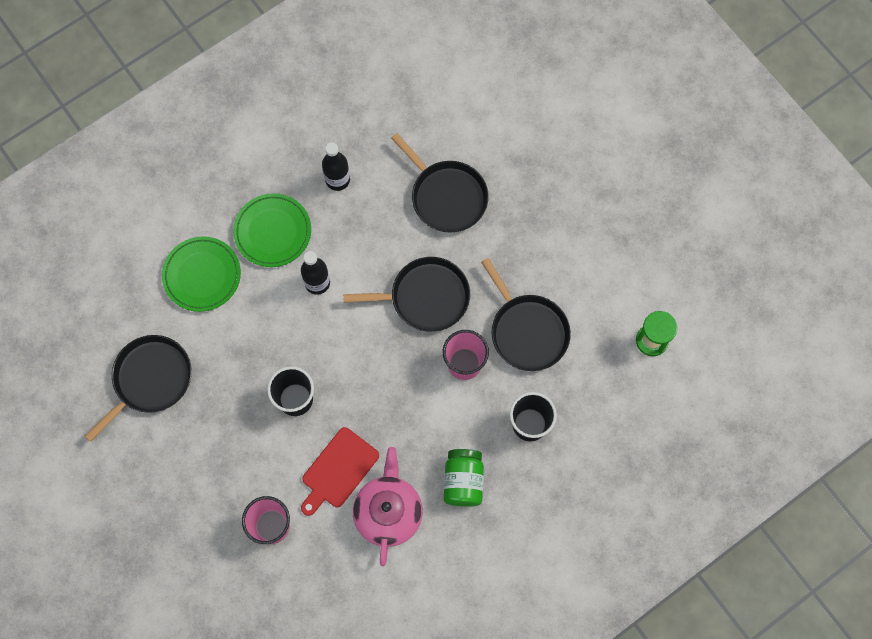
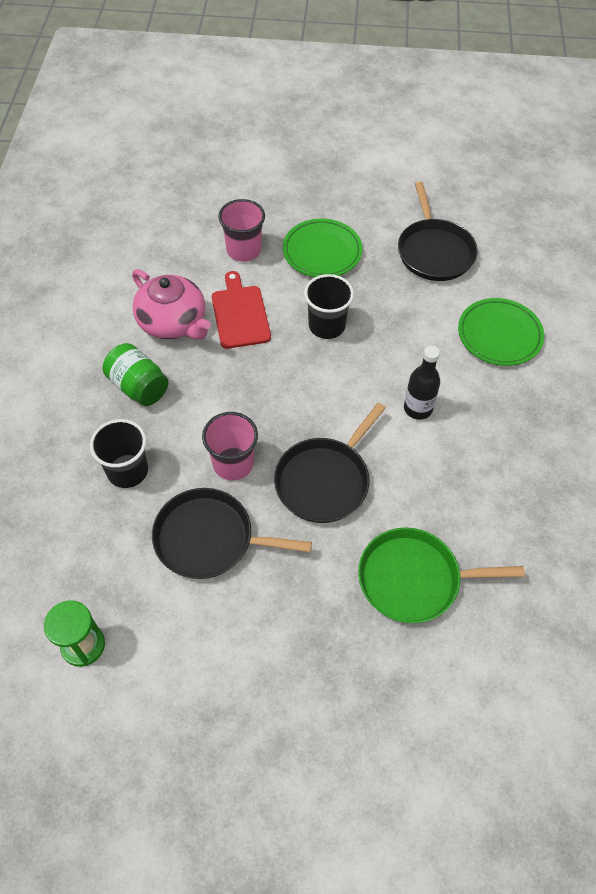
camera: 130 degrees right, 15 degrees down
(273, 232) = (499, 409): green plate -> green plate (322, 252)
(337, 180) = (513, 497): black bottle -> none
(446, 196) = (414, 579): black pan -> green pan

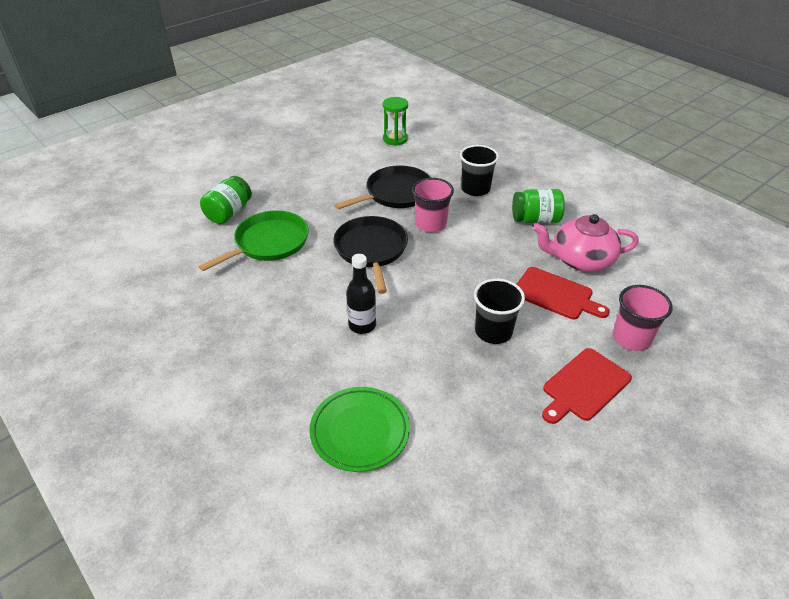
camera: 135 degrees right, 15 degrees down
(322, 252) = (584, 386): green plate -> red cutting board
(418, 676) = (229, 213): none -> green jar
(434, 251) = (506, 472): black pan -> none

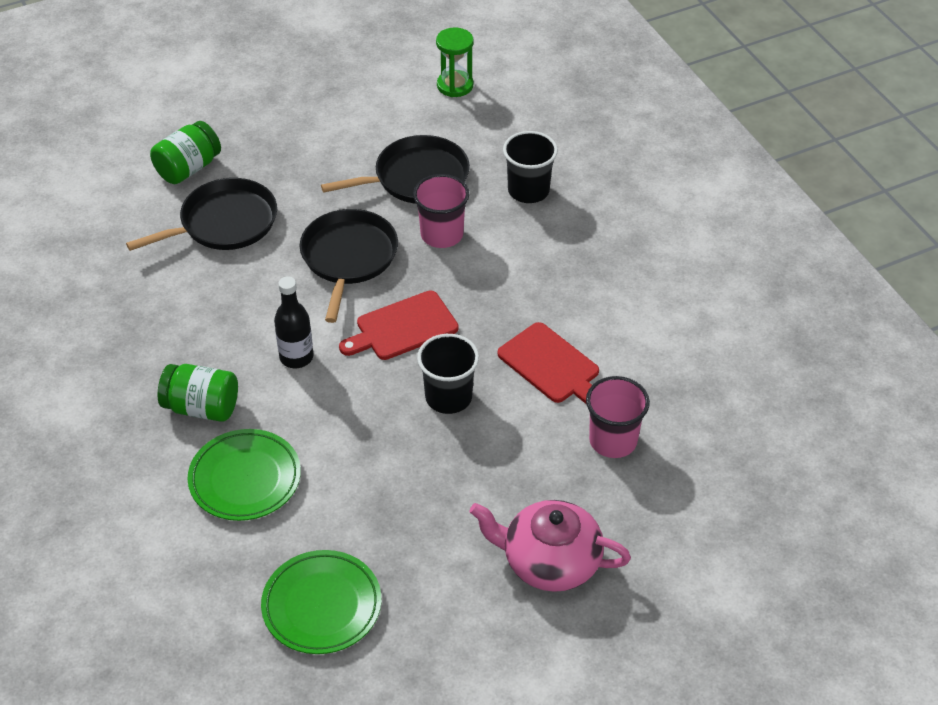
camera: 15 degrees right, 5 degrees up
(268, 243) = (224, 223): green pan -> black pan
(477, 533) = (322, 606): none -> green plate
(535, 220) = (585, 254): green jar -> green jar (202, 407)
(580, 260) = (612, 325): pink teapot -> pink teapot (549, 561)
(584, 386) = (520, 484): red cutting board -> red cutting board (402, 327)

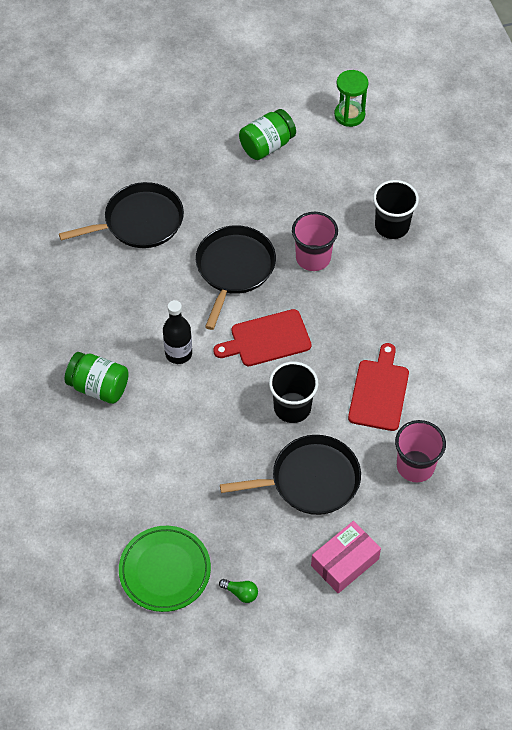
camera: 10 degrees right, 10 degrees up
(188, 168) = (118, 166): green jar -> green jar (267, 145)
(245, 479) = (123, 454): green plate -> none
(416, 178) = (302, 201): black pan -> black pan (310, 480)
(424, 617) = (240, 593): none -> green light bulb
(549, 561) = (345, 562): pink teapot -> pink box
(551, 366) = (379, 392): red cutting board -> red cutting board turned 135 degrees counterclockwise

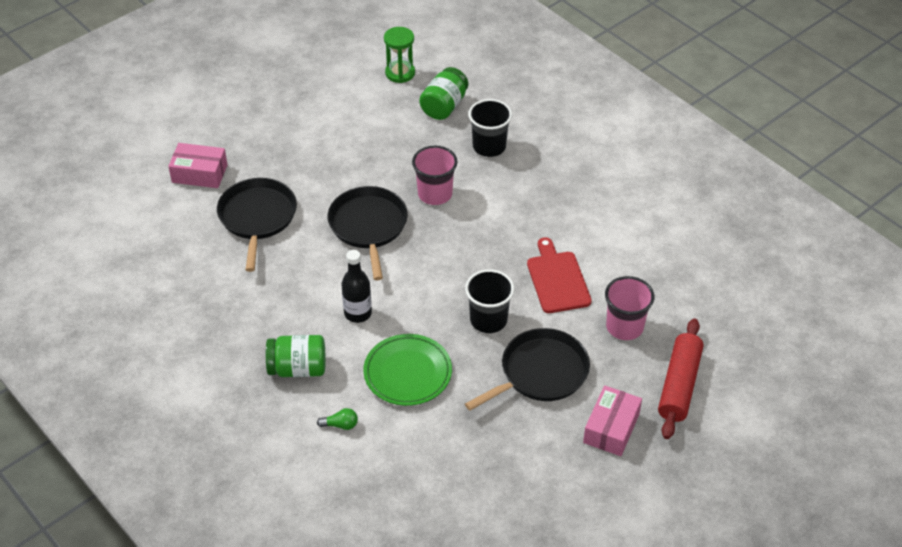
camera: 25 degrees left, 10 degrees down
(112, 156) = (199, 173): none -> pink box
(139, 222) = (257, 218): black pan -> black pan turned 45 degrees counterclockwise
(165, 571) = (452, 501): green plate -> green plate (407, 373)
(240, 593) = (534, 491): green light bulb -> green light bulb (340, 425)
(267, 145) = (340, 119): green jar -> green jar (444, 106)
(267, 339) = (432, 273): red cutting board -> none
(433, 546) = (679, 385): none -> red rolling pin

